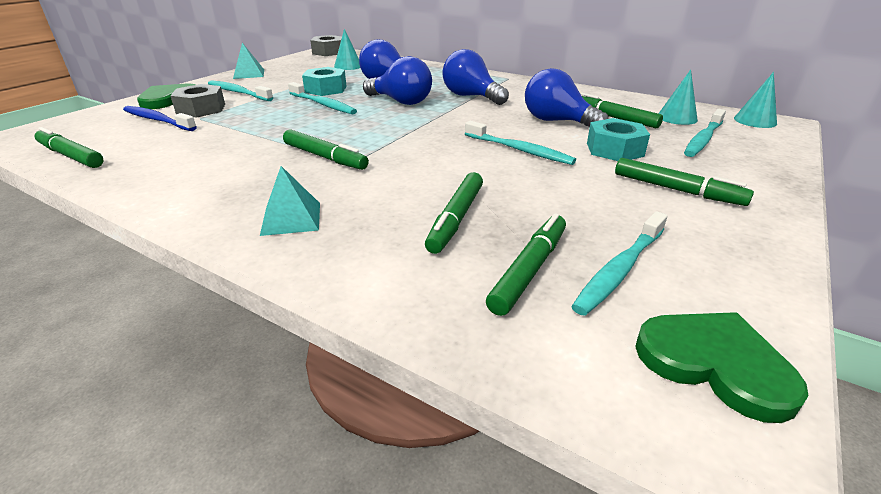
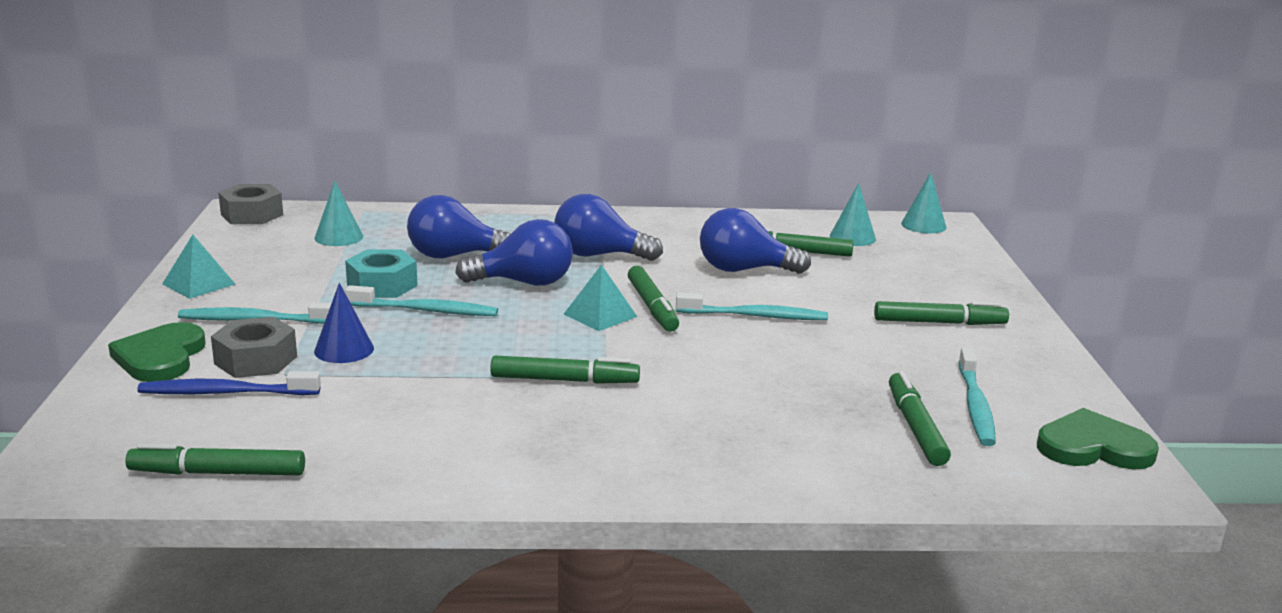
camera: 35 degrees left, 10 degrees down
(247, 113) = (344, 350): none -> blue cone
(291, 218) = (652, 452): turquoise pyramid -> turquoise pyramid (600, 315)
(456, 219) = (801, 404): green marker -> green marker (652, 307)
(614, 149) = (841, 292): turquoise nut -> none
(703, 139) = (903, 260): turquoise toothbrush -> none

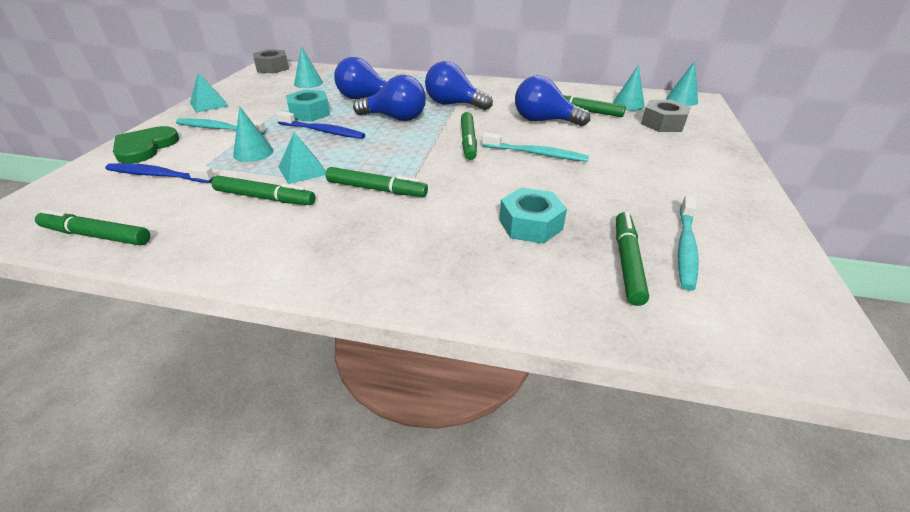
camera: 15 degrees right, 15 degrees up
(256, 360) = (196, 155): grey nut -> grey nut (663, 123)
(344, 350) = (253, 153): blue cone -> turquoise cone
(426, 310) = (323, 131): turquoise toothbrush -> blue toothbrush
(600, 315) = (430, 144): turquoise pyramid -> turquoise pyramid (303, 170)
(788, 401) = (530, 224): none -> turquoise nut
(939, 322) = (674, 171): green marker -> green marker (265, 198)
(1093, 447) = (789, 304): green heart -> none

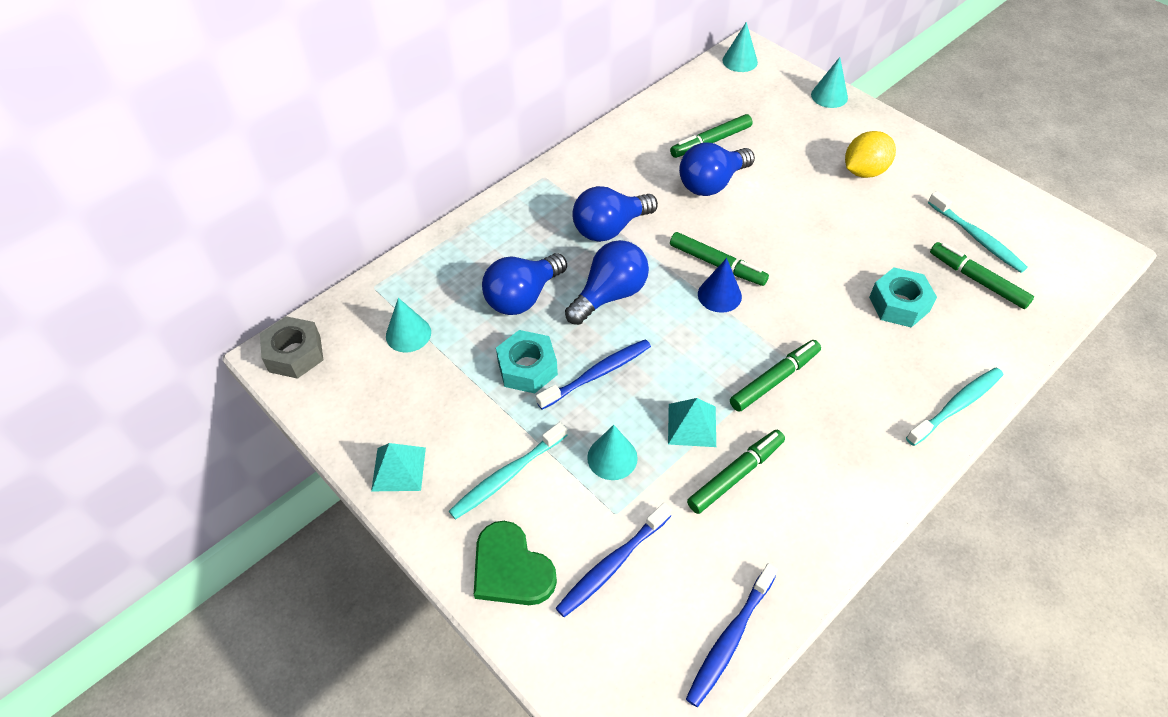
camera: 55 degrees left, 15 degrees up
(96, 236) = (730, 639): green marker -> blue toothbrush
(439, 149) = (719, 295): none -> blue cone
(536, 154) = (780, 231): turquoise toothbrush -> turquoise toothbrush (956, 406)
(628, 104) = (721, 102): turquoise cone -> turquoise cone (829, 96)
(663, 123) = (781, 110): grey nut -> none
(663, 169) = (864, 171): none -> yellow lemon

